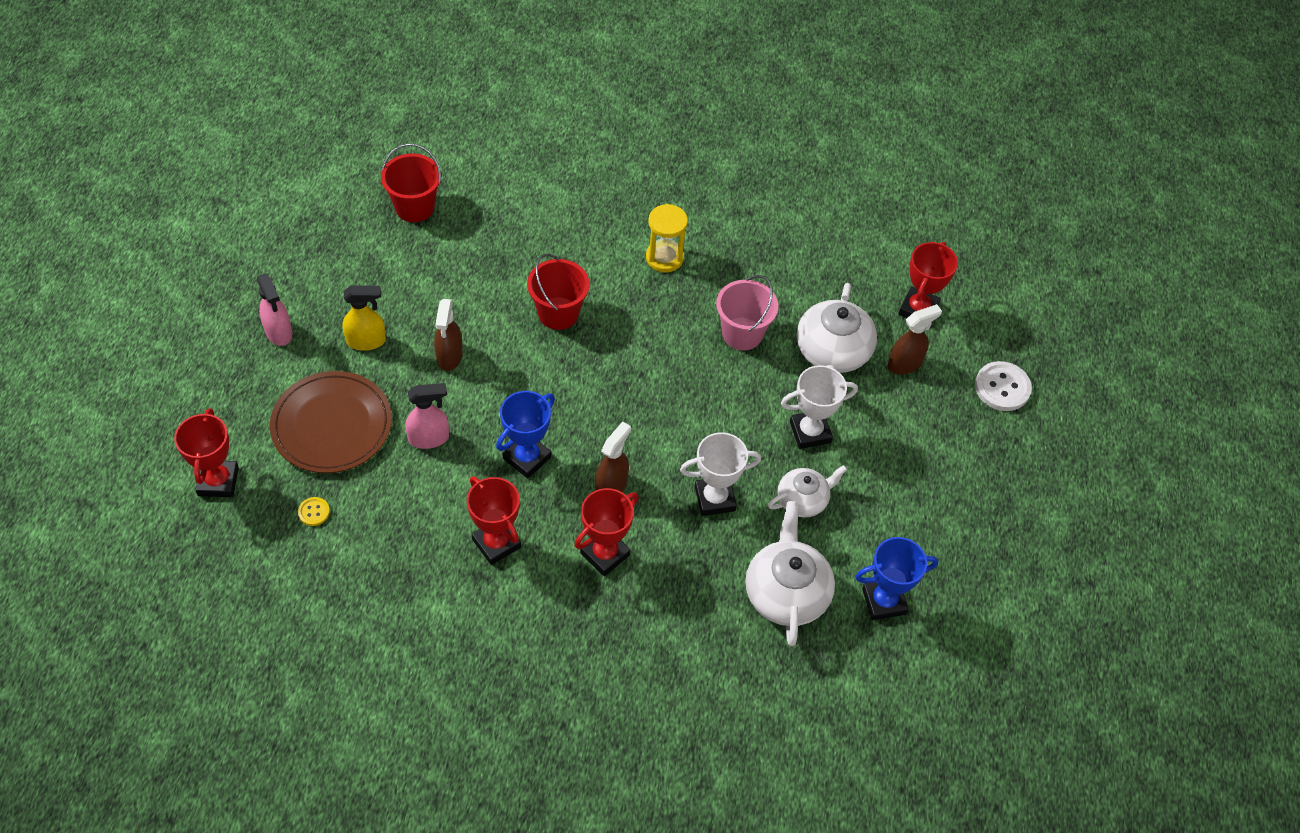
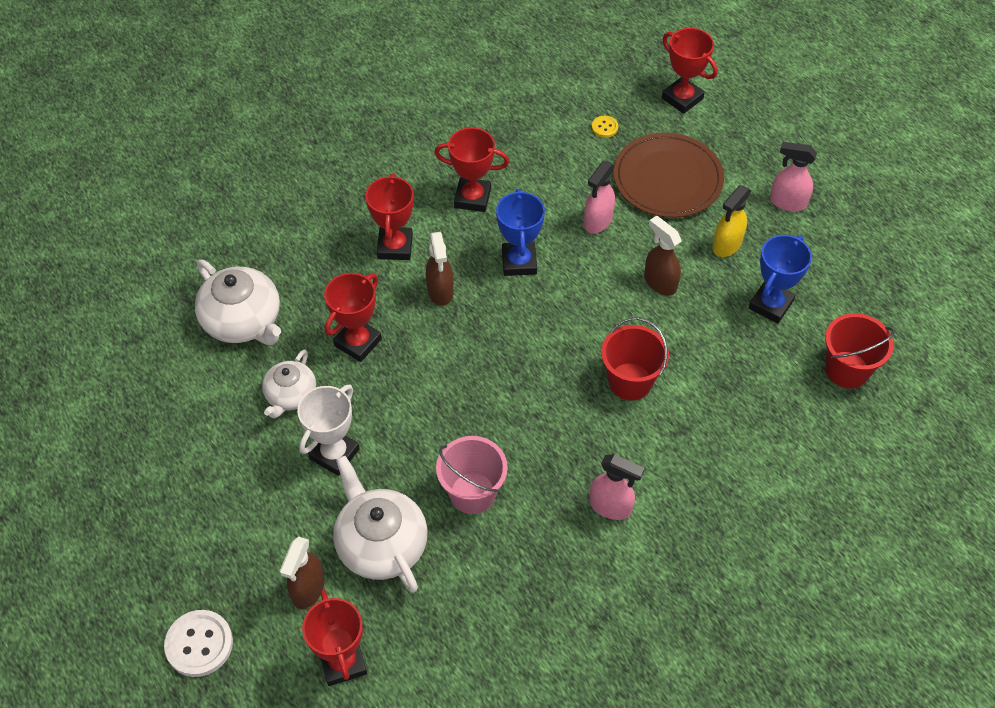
camera: 140 degrees right, 0 degrees up
(664, 258) = (611, 507): yellow hourglass -> pink spray bottle
(715, 498) = (358, 342): white trophy -> red trophy
(884, 601) = (164, 370): blue trophy -> blue trophy (770, 305)

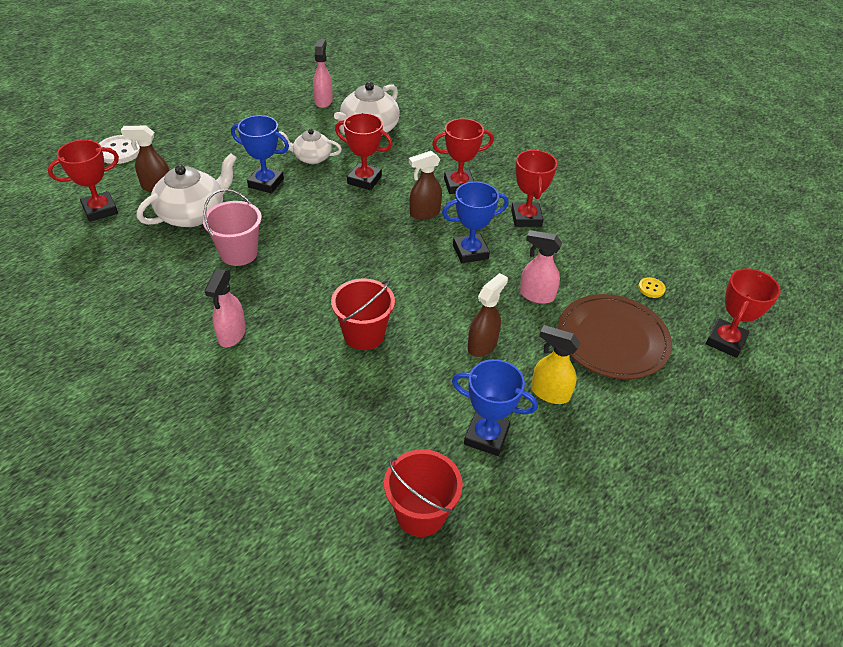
camera: 75 degrees right, 10 degrees down
(334, 454) = (266, 183): white trophy -> blue trophy
(787, 202) = (632, 442): pink spray bottle -> pink spray bottle (323, 101)

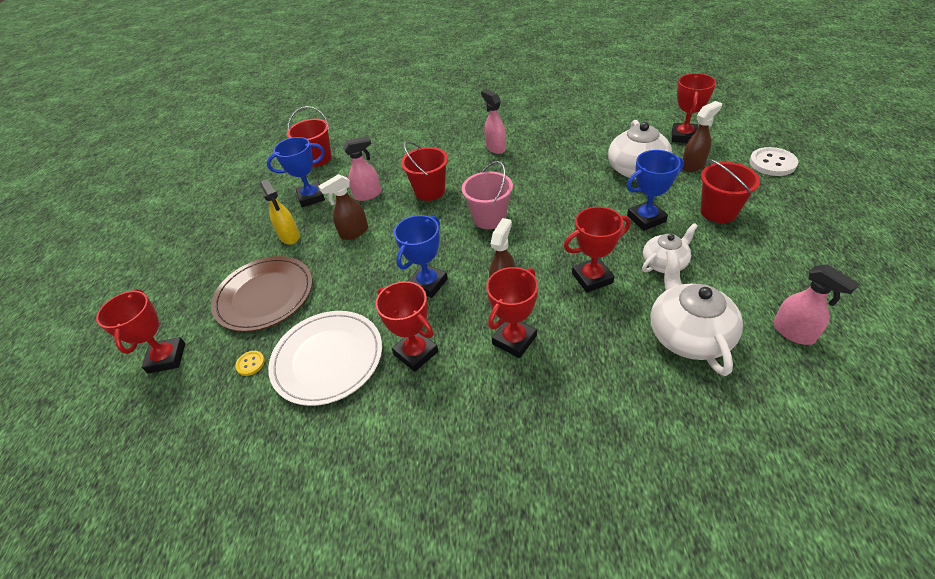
camera: 145 degrees right, 0 degrees up
(222, 155) = (718, 212): none -> red bucket
(239, 253) = (567, 174): pink bucket -> pink bucket (489, 218)
(482, 345) = (354, 232): brown spray bottle -> brown spray bottle turned 60 degrees clockwise
(536, 295) = (345, 287): pink spray bottle -> pink spray bottle (368, 195)
(549, 393) = (290, 236): yellow spray bottle -> yellow spray bottle turned 75 degrees clockwise
(589, 253) = (328, 359): none -> white plate

